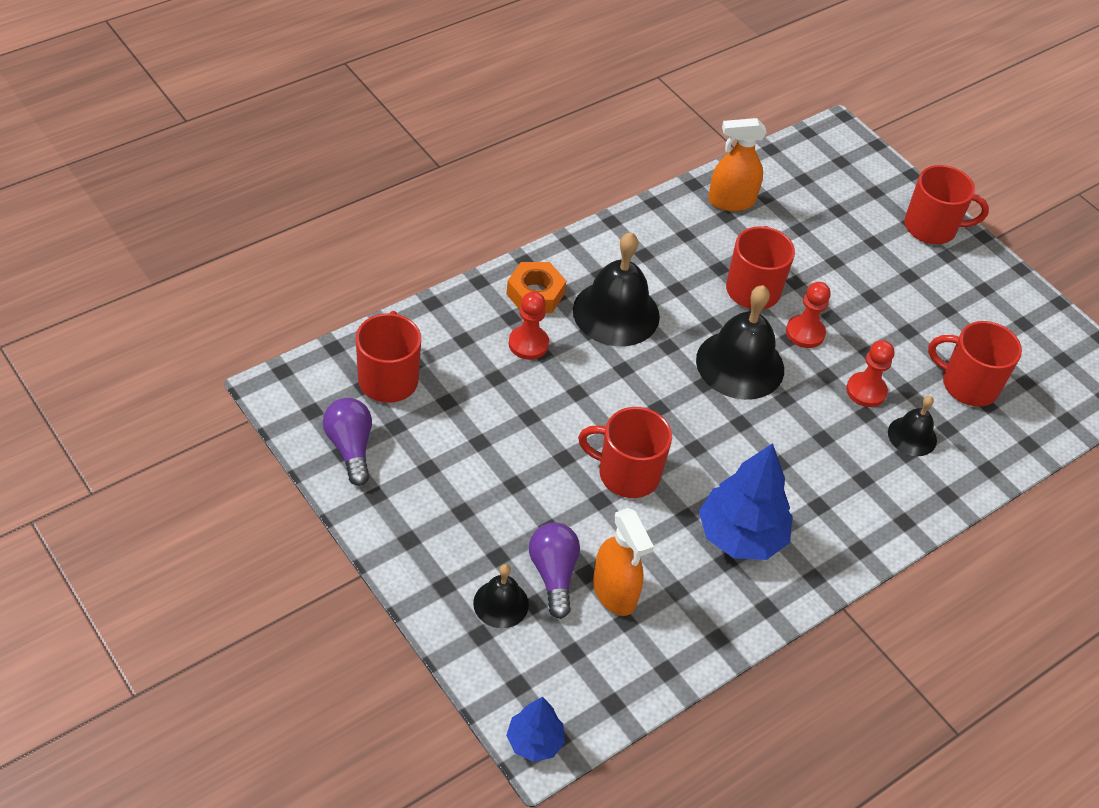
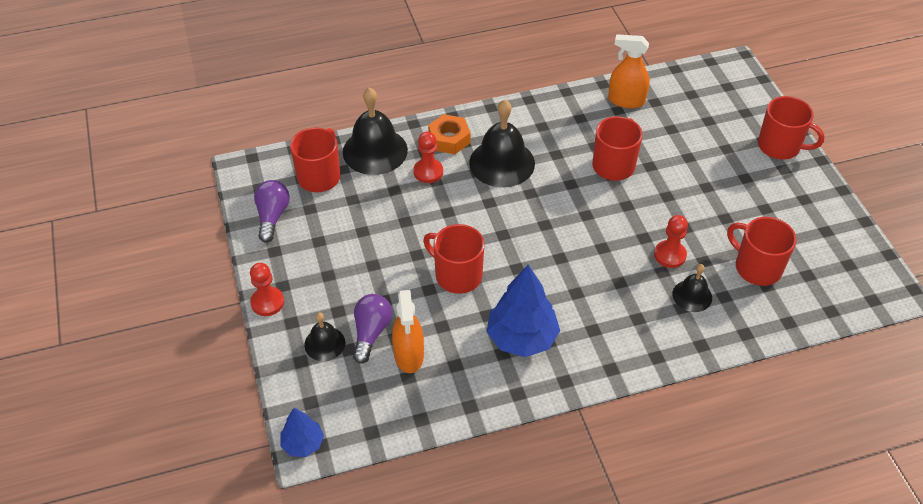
camera: 25 degrees right, 0 degrees up
(740, 364) = (579, 216): black bell -> black bell (375, 151)
(805, 333) = (640, 204): red pawn -> red pawn (267, 302)

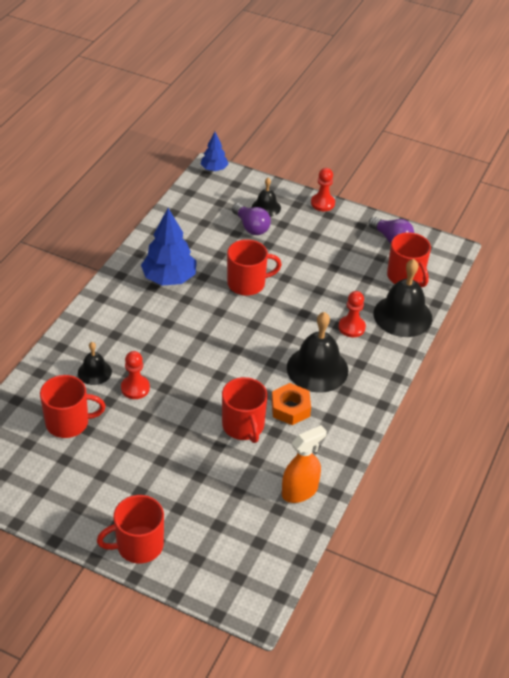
camera: 130 degrees right, 5 degrees down
(409, 355) = (217, 231): orange spray bottle -> none
(449, 139) = (373, 359): orange nut -> orange nut (290, 408)

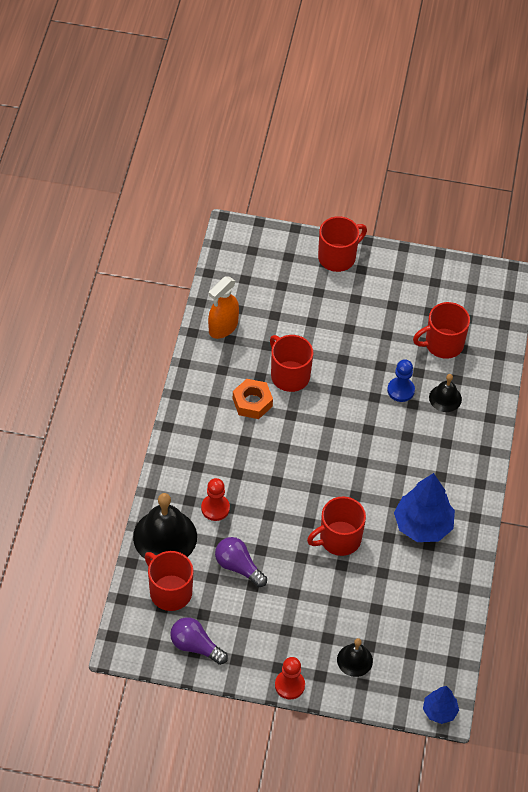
camera: 165 degrees right, 10 degrees up
(135, 388) = (400, 390): red pawn -> blue pawn
(251, 227) = (362, 623): purple light bulb -> purple light bulb (238, 567)
(317, 369) = (238, 450): black bell -> none

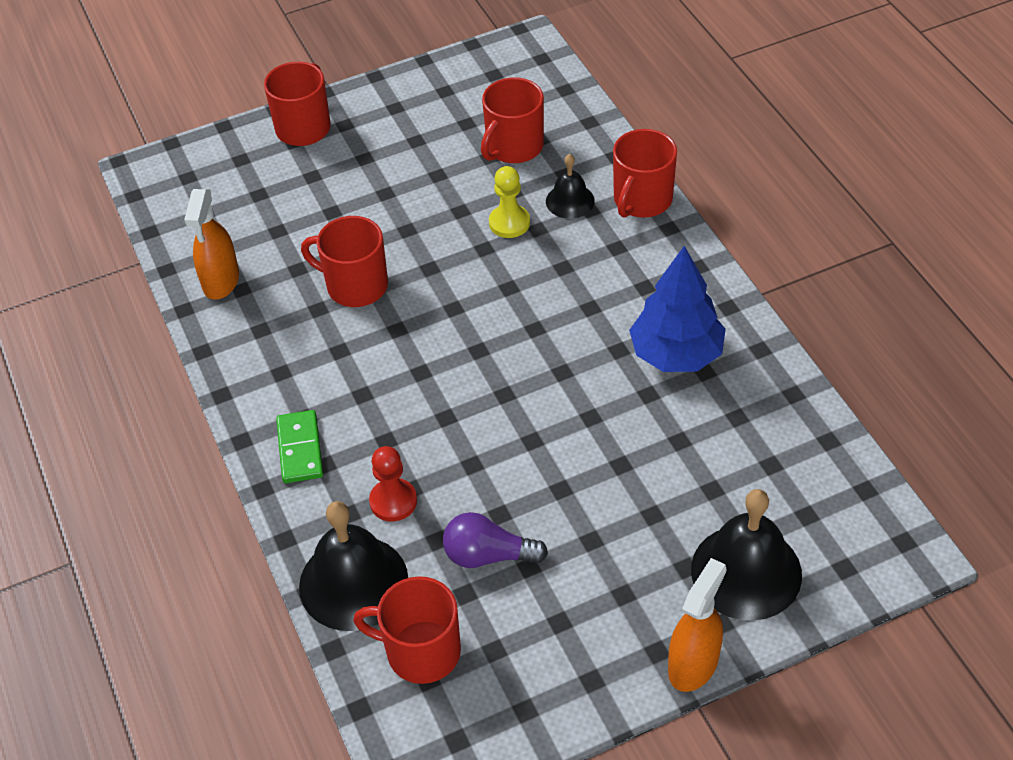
camera: 30 degrees left, 5 degrees down
(192, 450) = (300, 449): none -> green domino
(195, 646) = (520, 701): purple light bulb -> none
(252, 402) = (333, 344): orange nut -> none
(289, 685) = (693, 664): red pawn -> orange spray bottle
(339, 539) = (589, 436): red mug -> red mug (642, 200)
(354, 660) = (746, 572): black bell -> black bell, size x1.85
(400, 390) = (509, 223): blue pawn -> yellow pawn
(439, 711) = (909, 562): blue tree -> none

